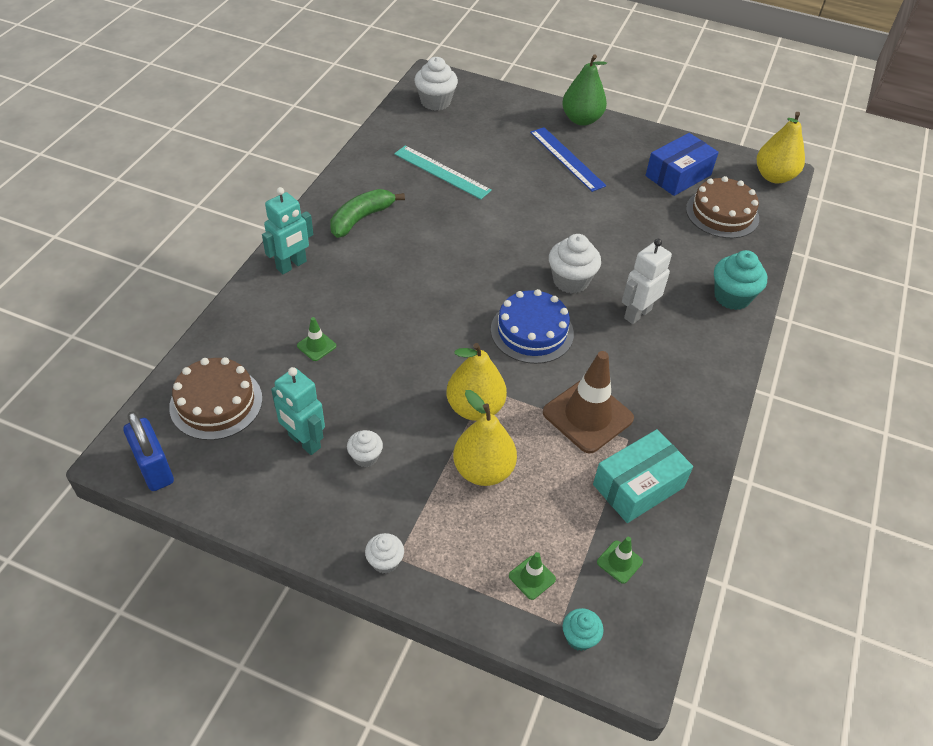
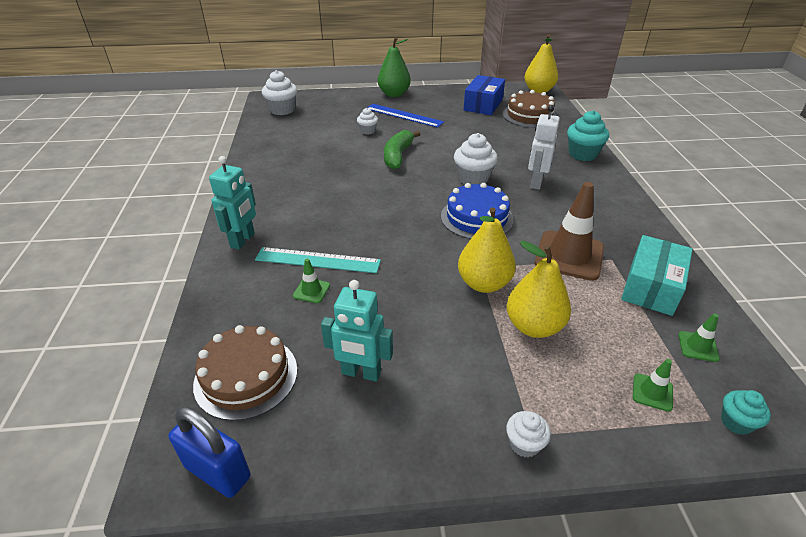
camera: 25 degrees left, 10 degrees down
(361, 218) = (280, 191): green banana -> green banana (398, 156)
(365, 457) = (428, 360): white cupcake -> white cupcake (368, 131)
(442, 172) = (321, 146): turquoise ruler -> turquoise ruler (318, 260)

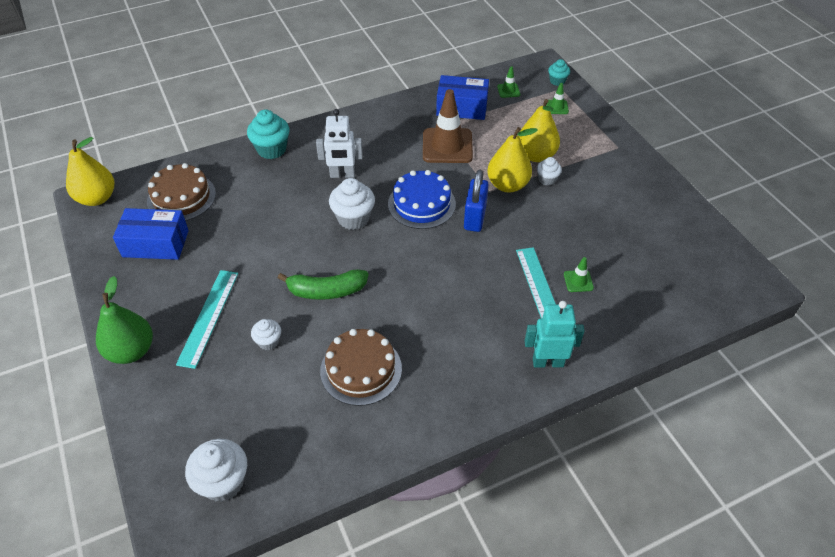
camera: 110 degrees left, 10 degrees up
(218, 472) = (740, 264): blue padlock -> blue padlock (474, 218)
(246, 376) = (677, 283): brown cake -> brown cake (361, 369)
(361, 373) = (631, 226): turquoise robot -> none
(404, 115) = (209, 317): blue ruler -> turquoise ruler
(524, 444) = (626, 149): white cupcake -> white cupcake (547, 179)
(651, 287) = (462, 107): turquoise box -> blue box

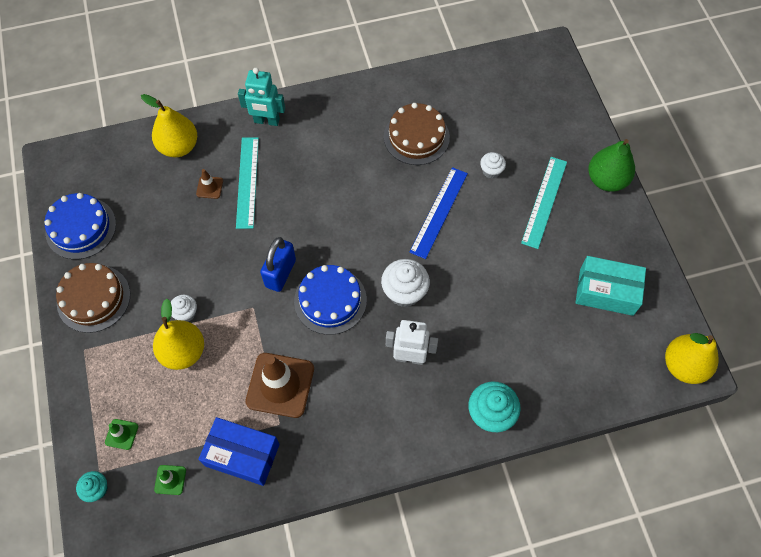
camera: 170 degrees left, 15 degrees up
(155, 243) = (606, 291): blue box -> turquoise box
(181, 197) = (589, 352): brown cake -> brown cake (93, 298)
(223, 482) = (521, 74): white cupcake -> none
(326, 291) = (439, 212): green banana -> blue ruler
(507, 185) = (231, 312): yellow pear -> yellow pear (179, 146)
(578, 281) = (209, 187): green traffic cone -> brown traffic cone
(684, 228) = (81, 228): none -> blue cake

